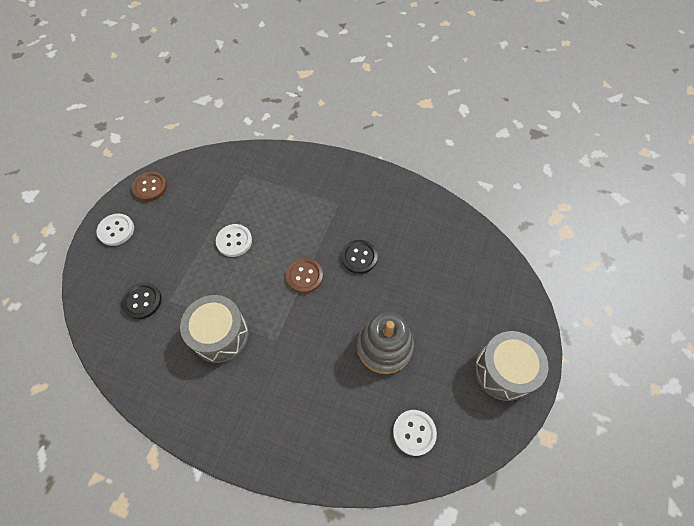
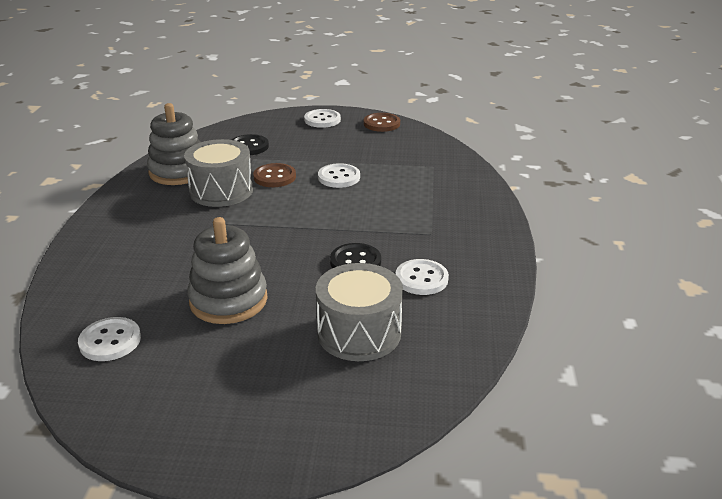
camera: 75 degrees right, 30 degrees down
(166, 369) = (179, 172): none -> grey stacking toy
(304, 276) = (311, 227): brown button -> brown button (274, 177)
(389, 224) = (421, 279): none -> white button
(503, 371) = (208, 423): grey drum -> grey drum (359, 333)

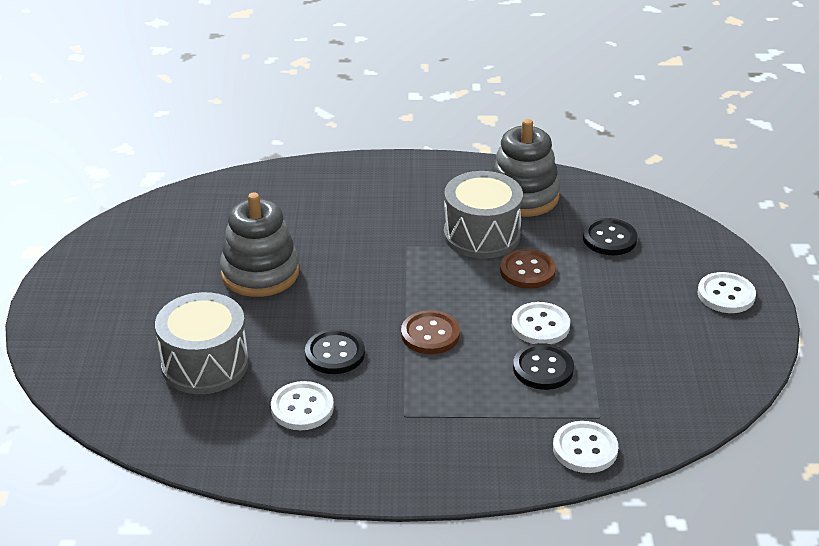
camera: 85 degrees right, 5 degrees up
(110, 341) = (200, 217): white button -> white button (585, 449)
(381, 124) = (736, 357): brown button -> brown button (430, 334)
(385, 180) = (543, 368): none -> black button

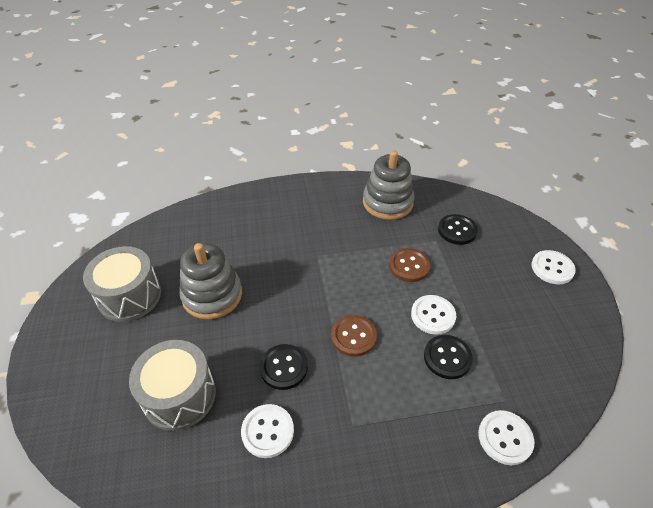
camera: 10 degrees left, 10 degrees up
(481, 235) = (368, 238): grey drum -> grey drum (129, 296)

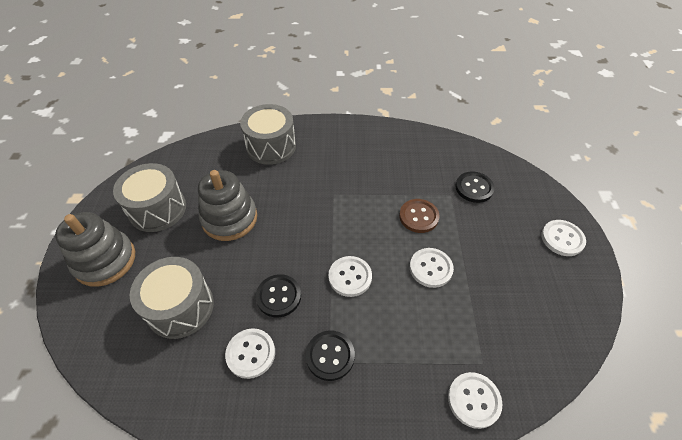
camera: 10 degrees right, 5 degrees up
(240, 215) = (271, 146): none -> grey drum
(353, 336) = (350, 277): brown button -> white button
(387, 202) = (412, 152): grey stacking toy -> grey stacking toy (105, 260)
(447, 357) = (435, 312): black button -> black button (330, 356)

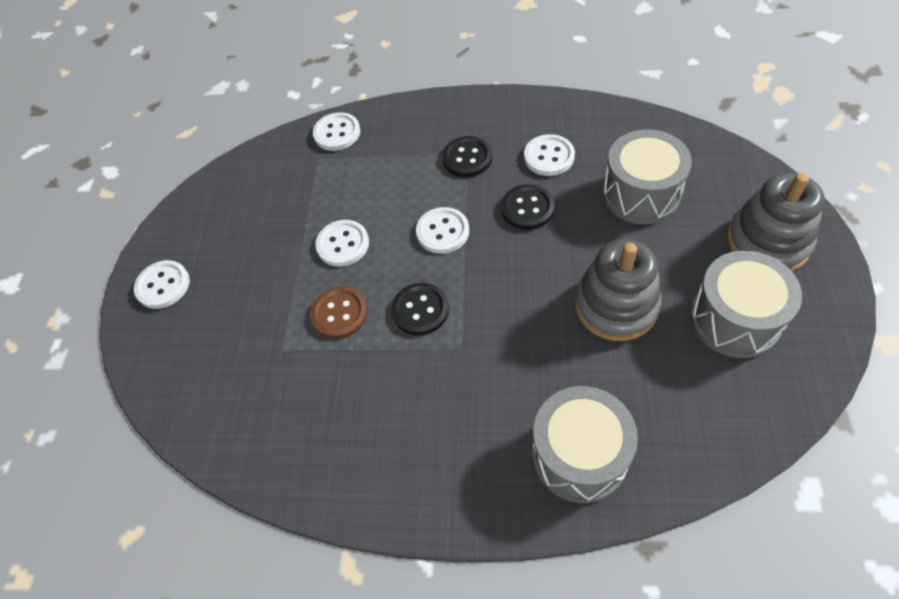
camera: 170 degrees left, 5 degrees up
(474, 188) = (242, 364): black button -> black button (420, 310)

